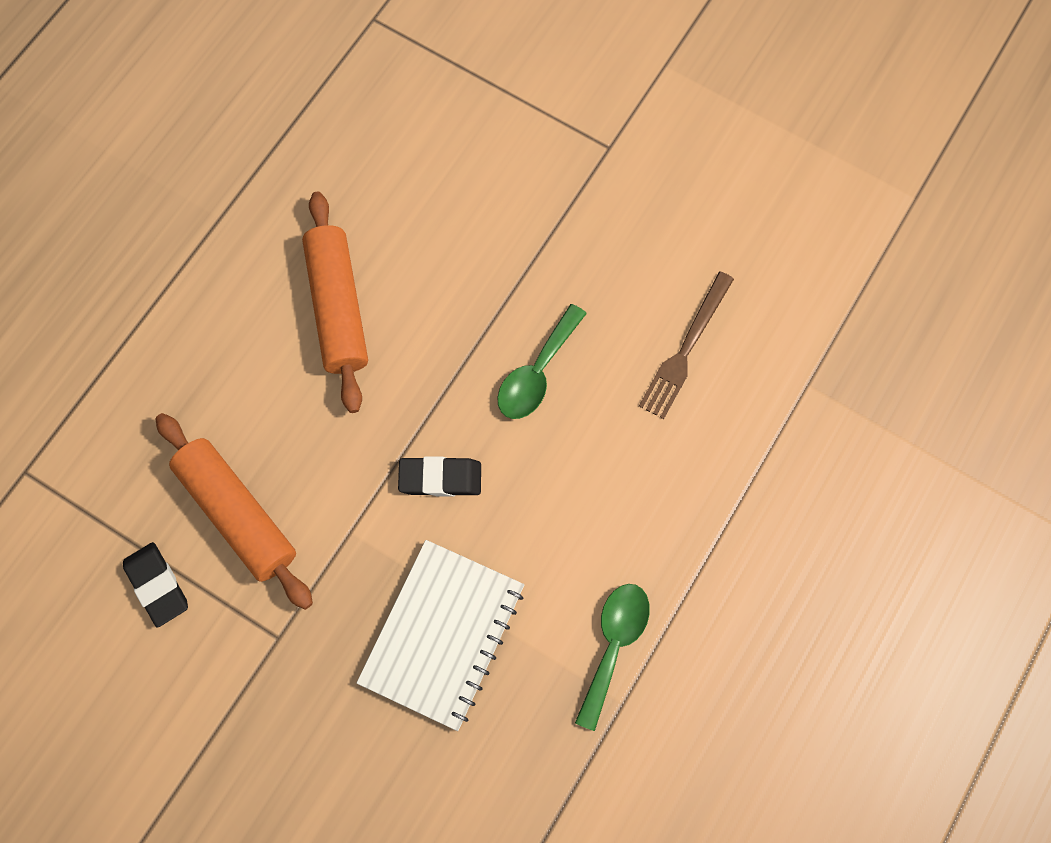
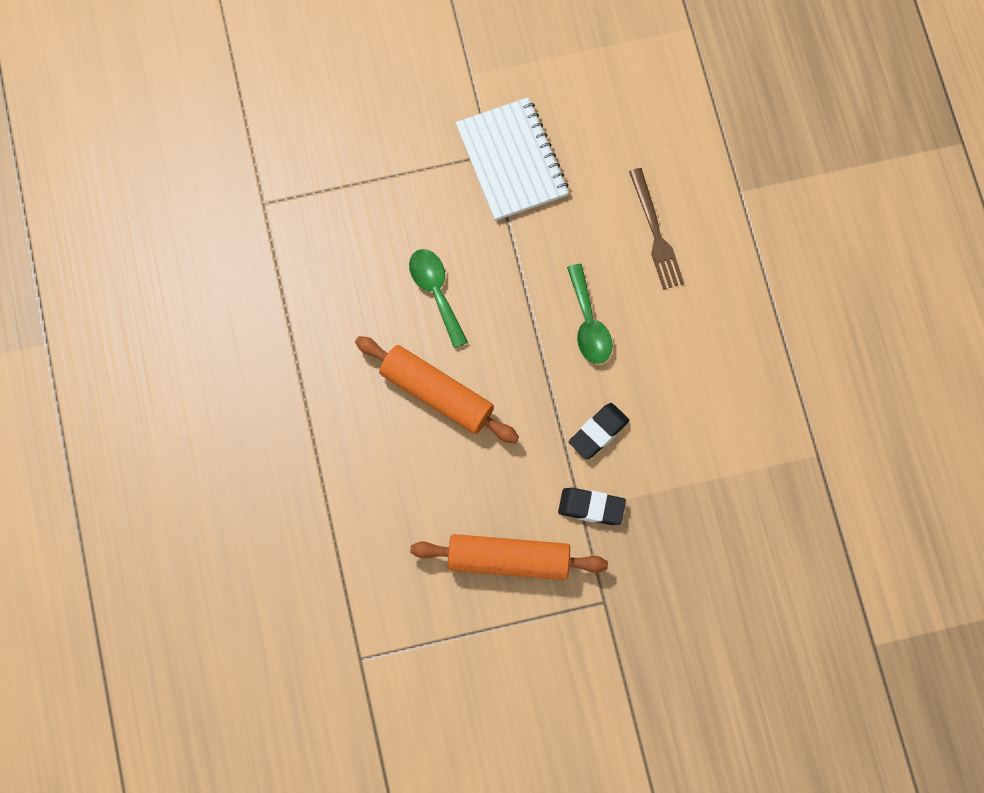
camera: 45 degrees left, 0 degrees up
(157, 585) = (507, 641): black eraser -> black eraser (591, 507)
(442, 634) = (689, 512): white notebook -> white notebook (511, 161)
(613, 645) = (782, 429): green spoon -> green spoon (436, 292)

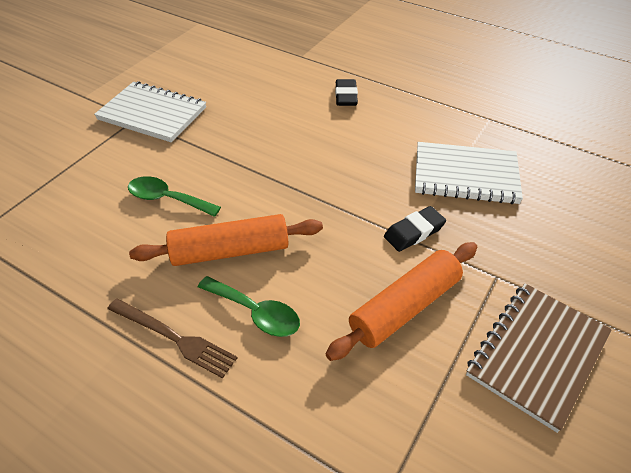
camera: 45 degrees left, 25 degrees down
(554, 677) = (537, 354): none -> brown notebook
(589, 324) = (290, 149): green spoon -> green spoon (256, 312)
(598, 432) = (365, 192): black eraser -> black eraser (346, 96)
(655, 233) = (278, 93): brown fork -> brown fork (174, 338)
(705, 494) = (465, 175): none -> white notebook

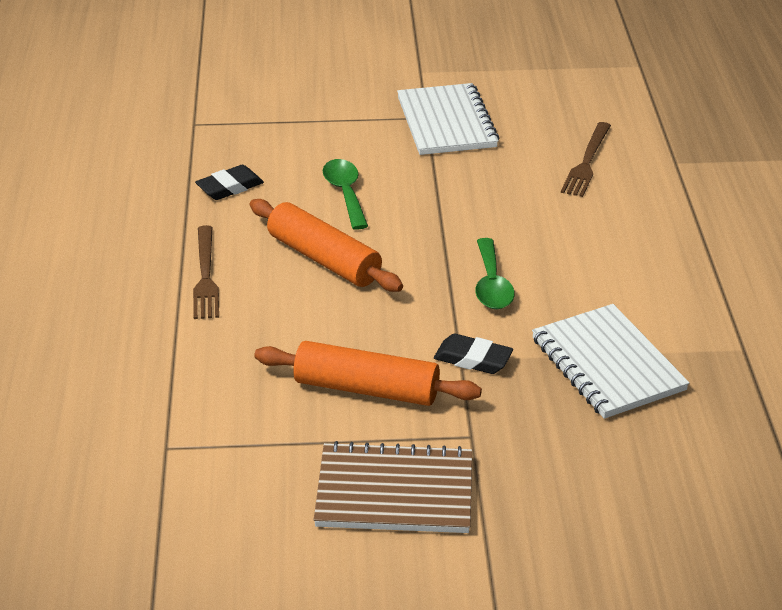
camera: 55 degrees right, 10 degrees down
(256, 312) = (272, 305): green spoon -> green spoon (491, 284)
(263, 84) = (587, 162): none -> brown fork
(346, 96) = (641, 226): black eraser -> black eraser (230, 187)

